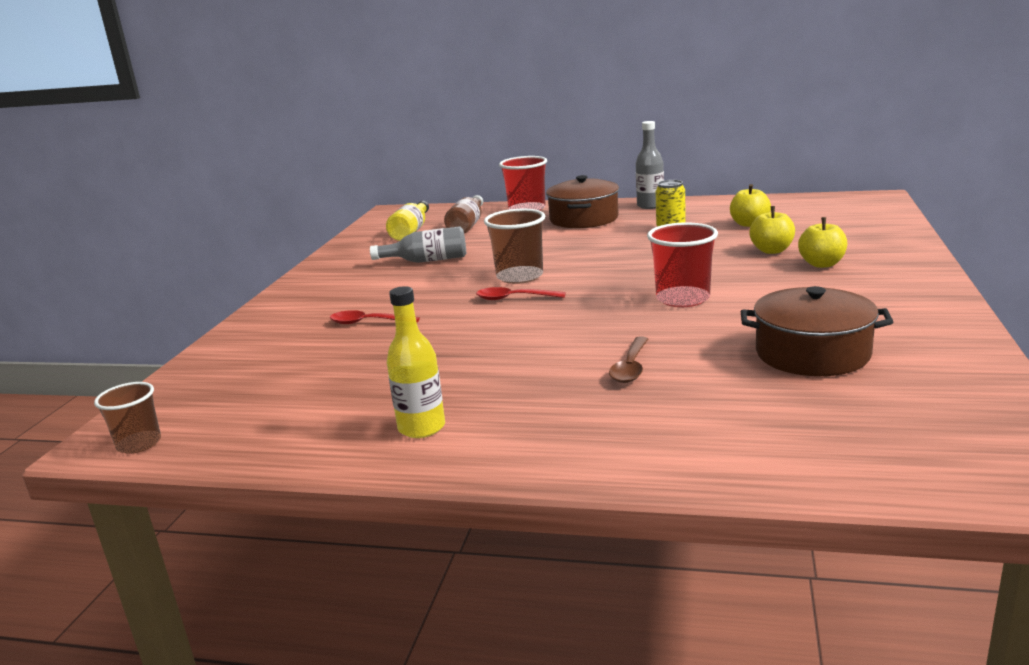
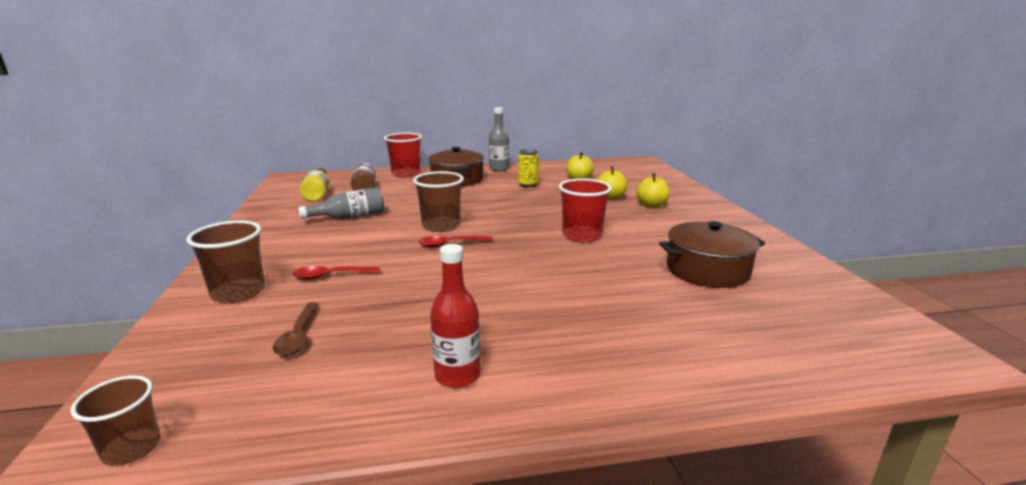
camera: 25 degrees left, 0 degrees up
(276, 331) = (238, 293): none -> brown cup
(421, 428) = (457, 376): yellow bottle -> red bottle
(631, 367) = (592, 294): brown spoon -> brown spoon (298, 336)

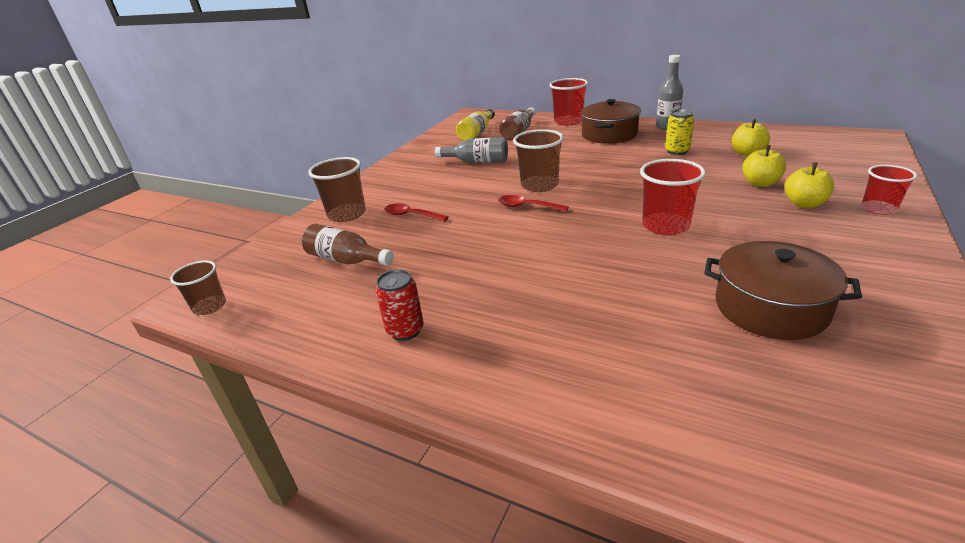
camera: 40 degrees right, 10 degrees up
(298, 336) = (346, 260): brown spoon -> brown bottle
(457, 376) = (405, 330): red bottle -> red can
(693, 201) = (878, 208): none -> red cup

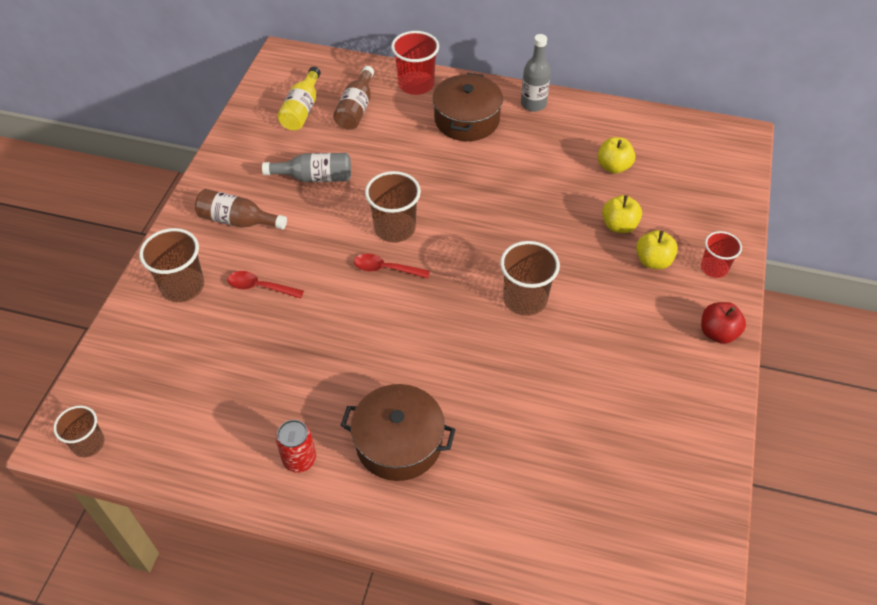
camera: 15 degrees left, 20 degrees up
(346, 260) = (210, 366): brown bottle -> brown bottle (238, 221)
(665, 226) = (525, 299): red cup -> brown cup
(677, 151) = (542, 160): yellow can -> none
(770, 308) = (602, 408): brown pot -> brown pot (399, 442)
(904, 253) = (717, 333): none -> red apple

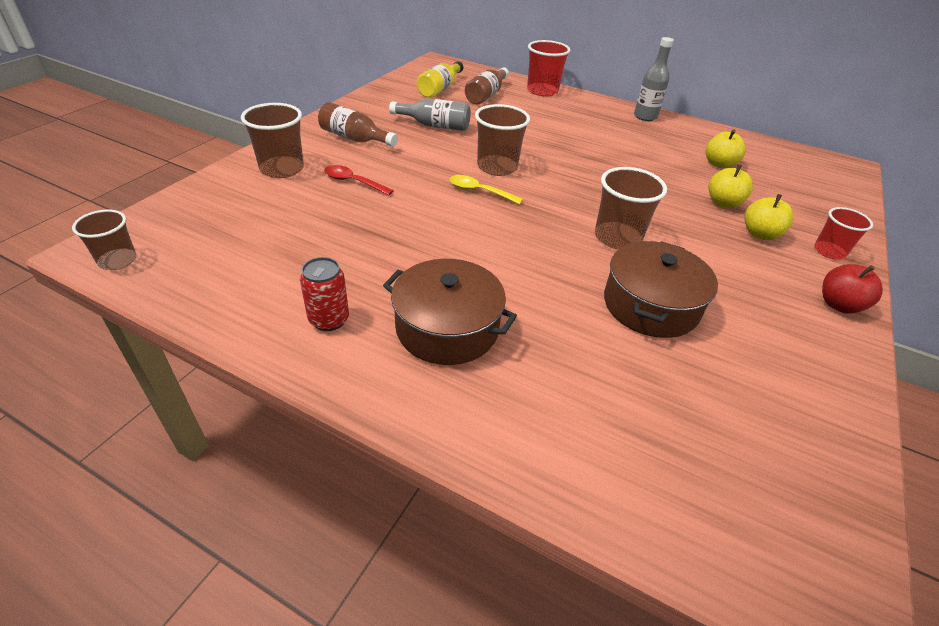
camera: 10 degrees right, 10 degrees down
(386, 269) = (479, 191): red spoon -> yellow spoon
(467, 120) = (582, 116): brown pot -> brown pot (650, 305)

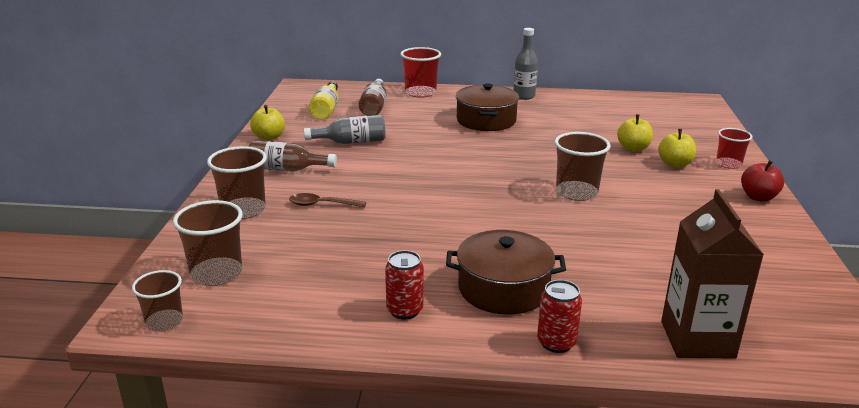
camera: 20 degrees left, 15 degrees down
(353, 182) = (322, 204): red spoon -> brown spoon
(449, 415) = (556, 343): none -> red can
(479, 191) = (439, 185): yellow spoon -> none
(497, 167) = (437, 163): brown cup -> brown cup (216, 274)
(618, 473) = (697, 339): none -> brown carton
(650, 305) = (636, 232): brown pot -> brown pot (486, 120)
(719, 164) = (609, 120): yellow apple -> yellow apple (269, 137)

